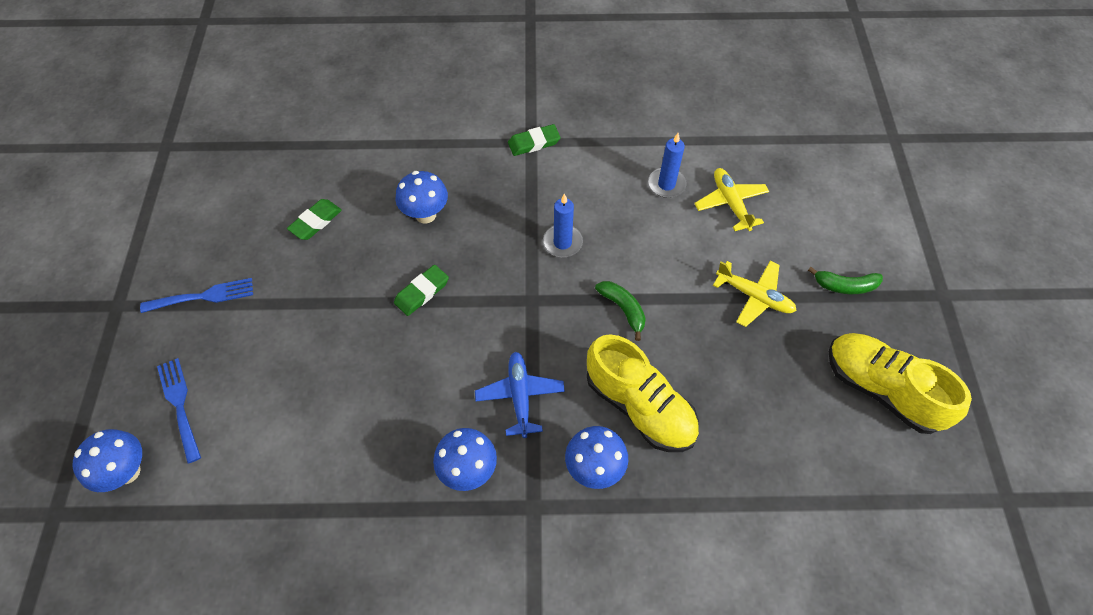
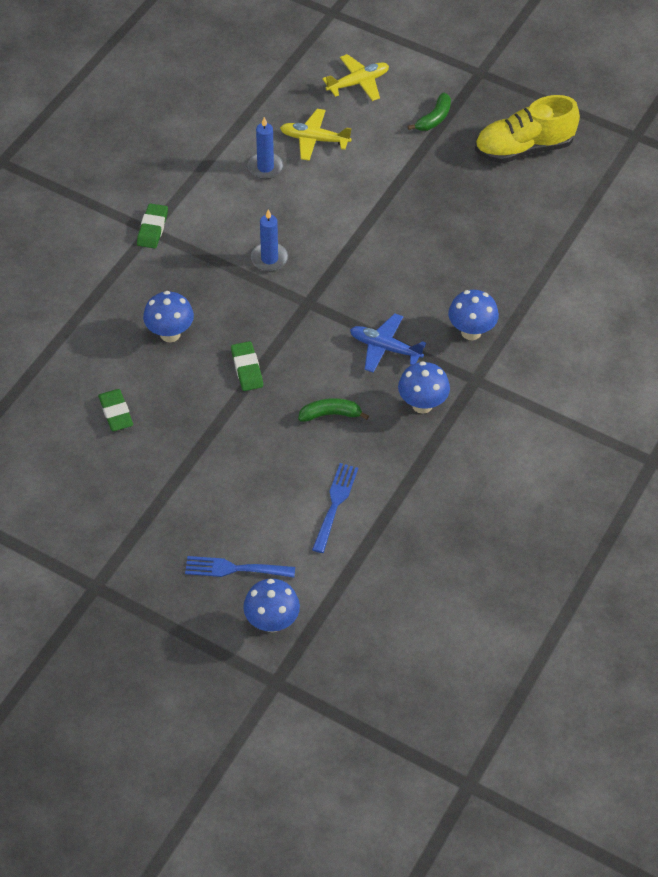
camera: 60 degrees left, 5 degrees down
(203, 296) = (135, 519): blue fork -> blue fork (335, 504)
(623, 309) = (358, 252): green banana -> green banana (330, 414)
(639, 406) = (443, 283): yellow shoe -> none
(754, 296) = (404, 172): yellow plane -> yellow plane (358, 83)

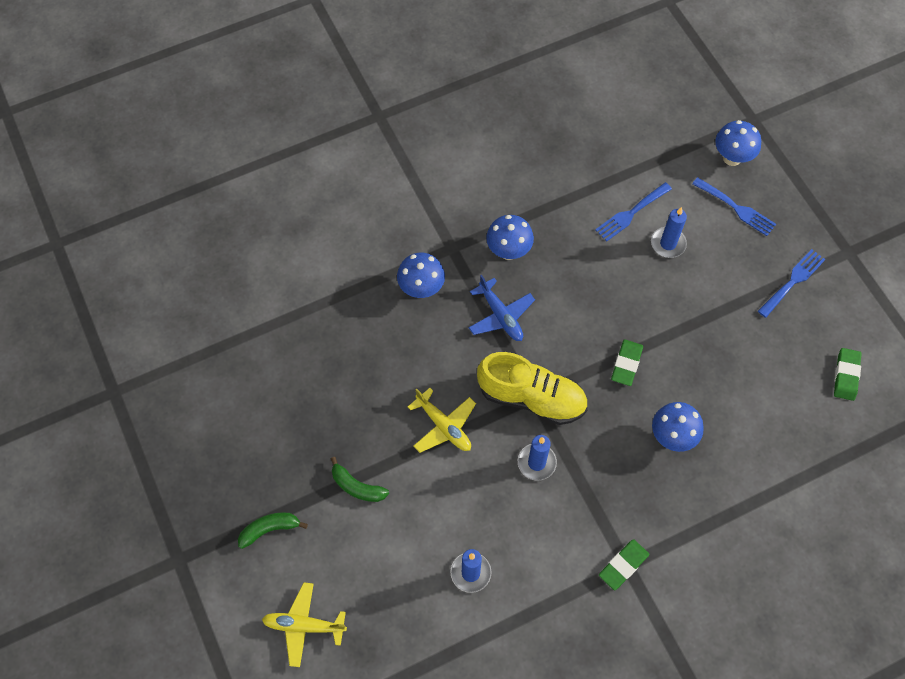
camera: 145 degrees left, 10 degrees up
(116, 412) = (760, 387): green eraser -> green eraser (846, 375)
(137, 525) = (793, 281): none -> blue fork
(280, 494) = (668, 243): none -> blue candle
(314, 140) = (400, 578): yellow plane -> yellow plane (444, 426)
(330, 414) = (585, 284): green banana -> green banana (357, 486)
(523, 148) = (221, 441): yellow shoe -> yellow shoe (532, 398)

